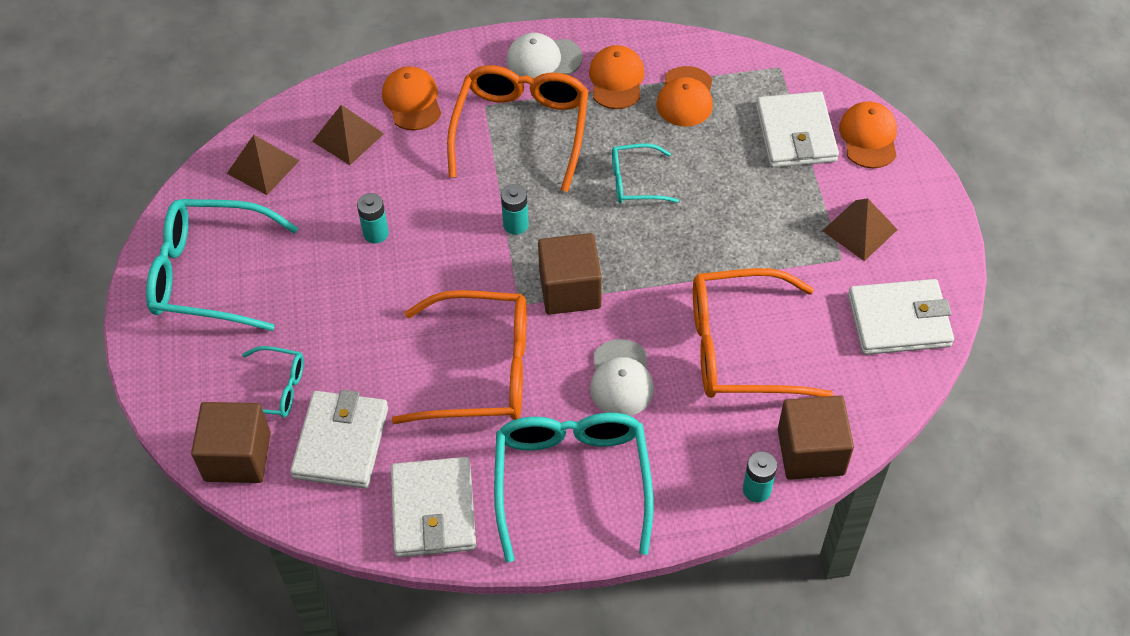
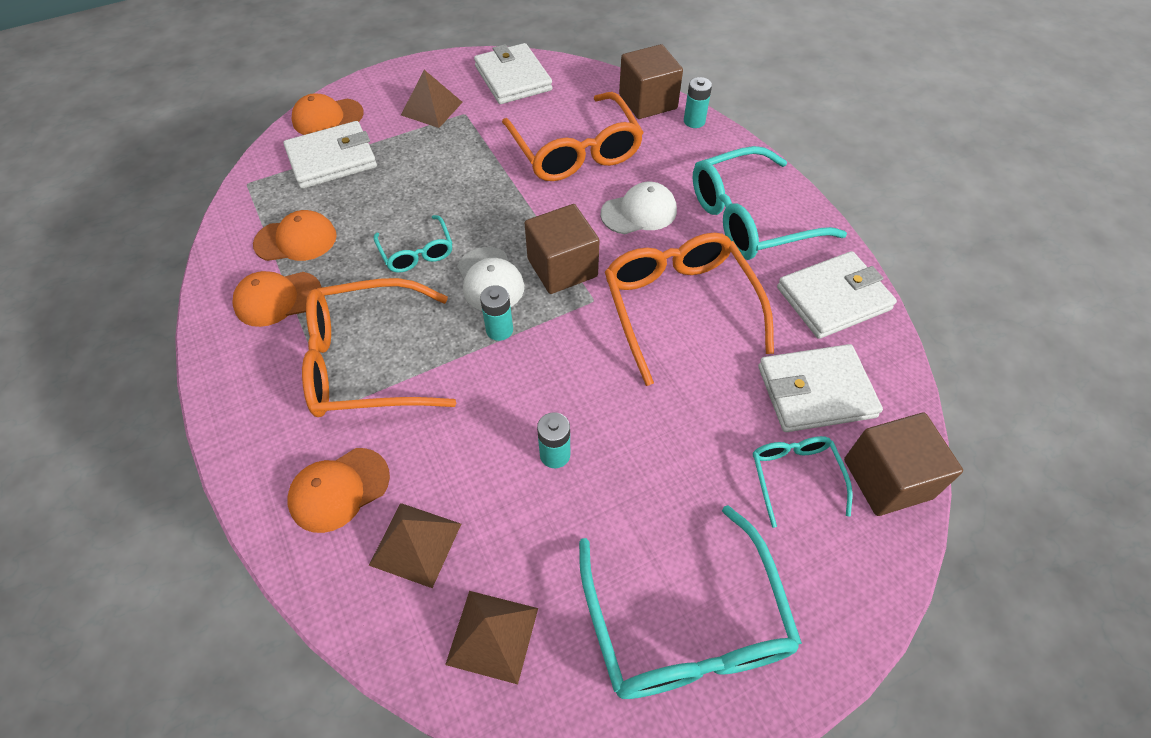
camera: 110 degrees left, 0 degrees up
(543, 59) = (251, 372): white cap -> white cap (490, 280)

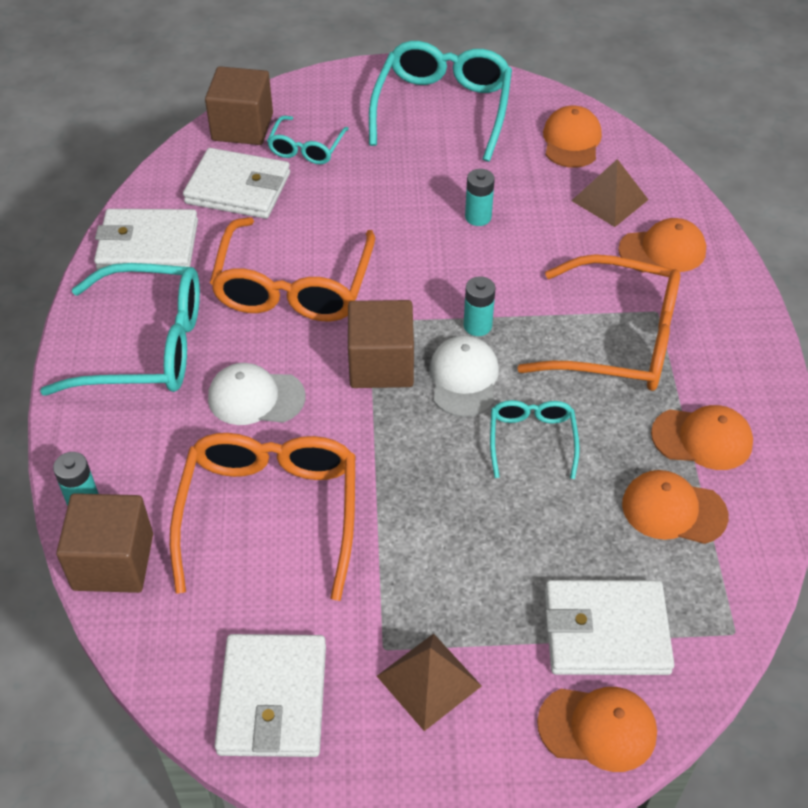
camera: 155 degrees left, 5 degrees down
(492, 635) = (571, 141): brown pyramid -> orange cap

